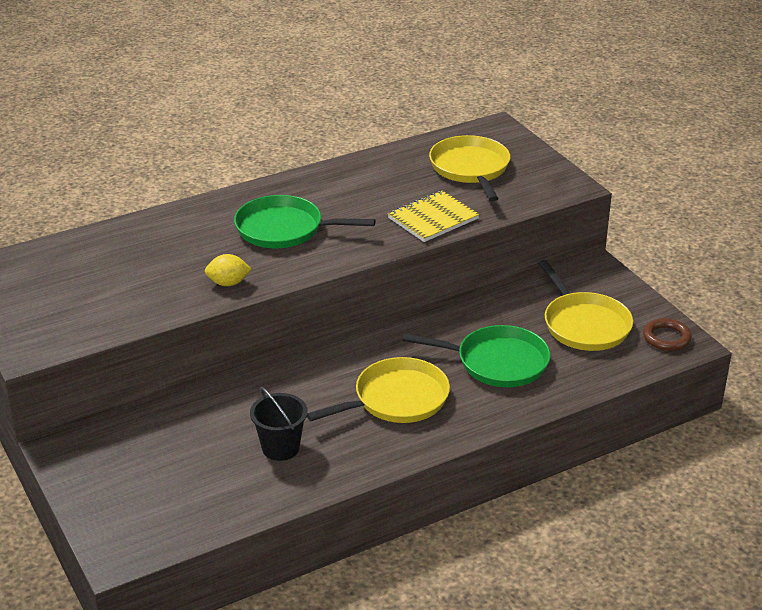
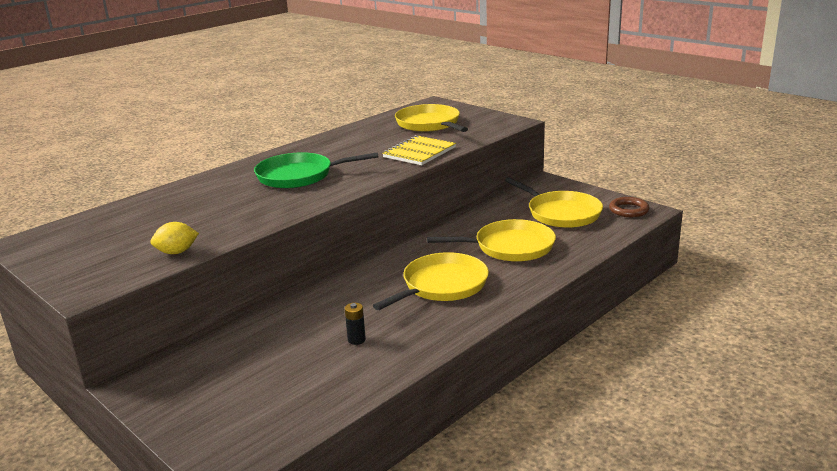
camera: 15 degrees left, 10 degrees down
(228, 283) = (266, 214): yellow lemon -> yellow lemon (177, 252)
(280, 448) = (356, 340): black bucket -> black battery
(497, 362) = (510, 247): green pan -> yellow pan

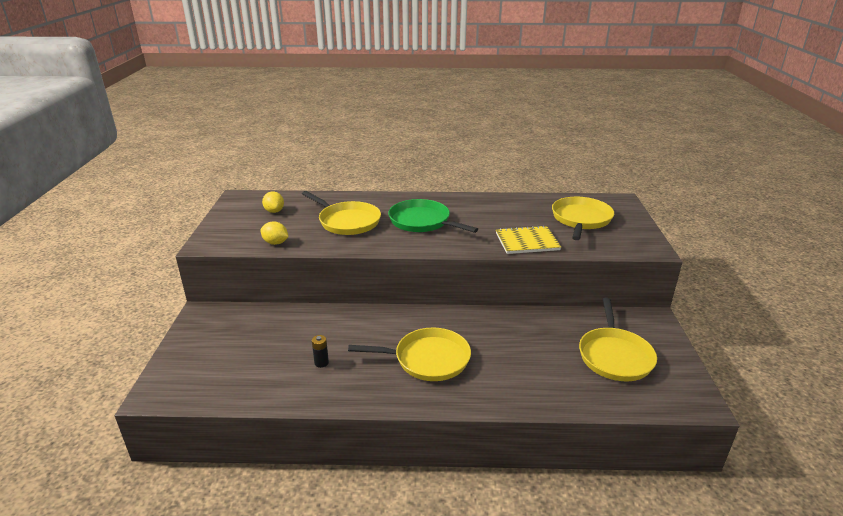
camera: 45 degrees right, 5 degrees up
(107, 233) = (274, 211): none -> yellow lemon
(510, 247) = (523, 360): yellow pan -> yellow pan (347, 221)
(628, 210) = (681, 391): brown ring -> none

